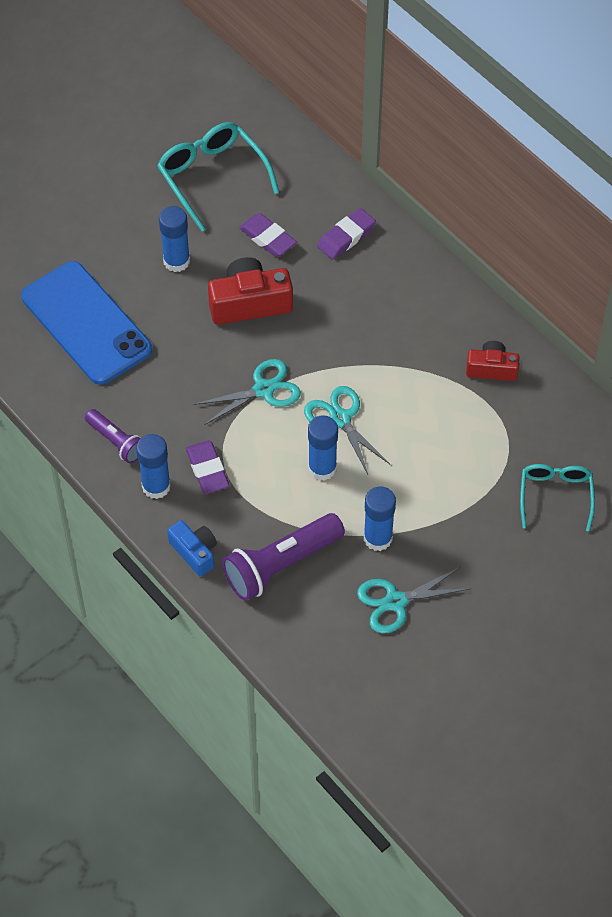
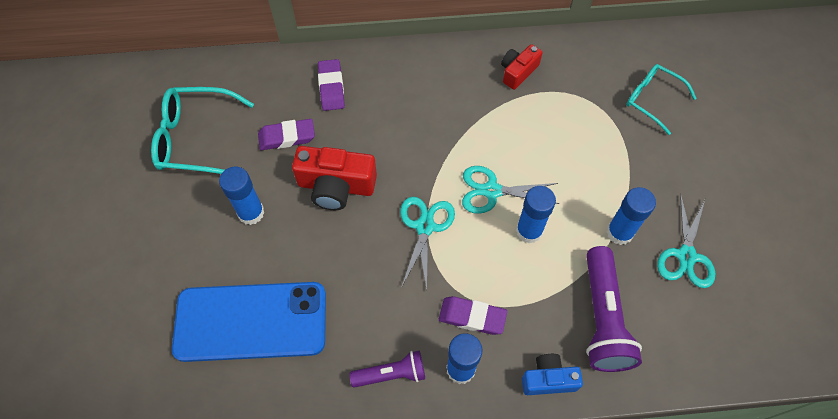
camera: 55 degrees left, 5 degrees up
(249, 303) = (336, 186): red camera -> red camera turned 105 degrees counterclockwise

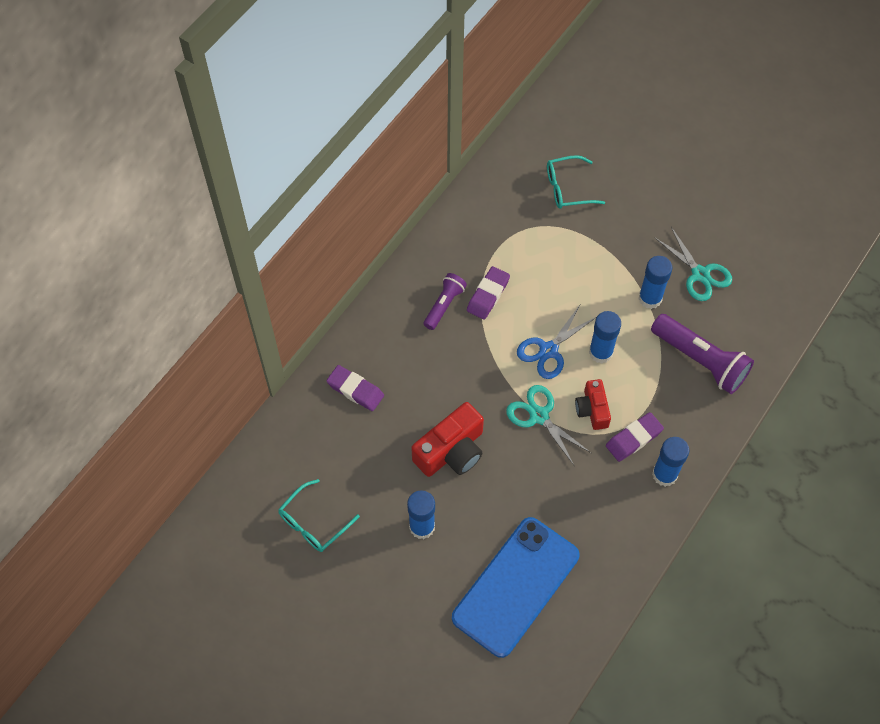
camera: 50 degrees left, 0 degrees up
(196, 139) = (313, 523): turquoise glasses -> turquoise glasses, size x0.66
(287, 137) = (374, 455): purple eraser -> purple eraser (488, 295)
(391, 374) = (632, 520): purple flashlight -> purple flashlight (444, 305)
(491, 191) = (548, 350): turquoise scissors -> blue scissors
(518, 72) = (463, 252): red camera -> red camera (592, 410)
(548, 379) = (714, 427): blue camera -> none

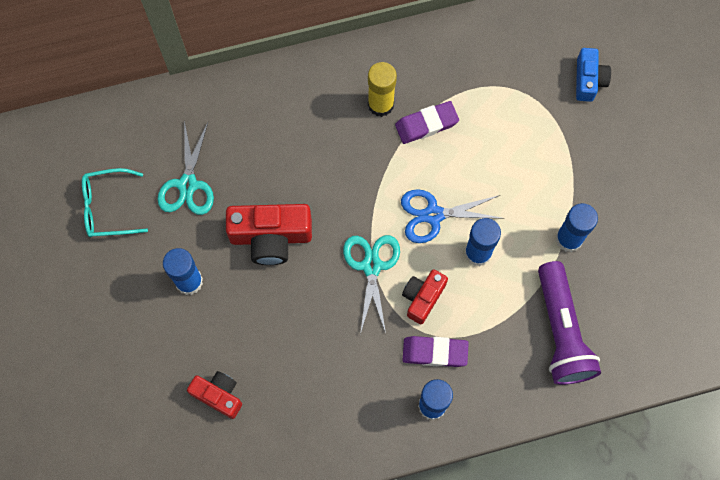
camera: 40 degrees right, 10 degrees up
(355, 390) = (240, 121): purple eraser -> none
(444, 305) = (380, 104): purple flashlight -> yellow glue stick
(516, 586) = (218, 395): blue phone -> red camera
(567, 188) = (588, 80): turquoise glasses -> blue camera
(700, 274) = (637, 253): turquoise scissors -> turquoise scissors (187, 185)

